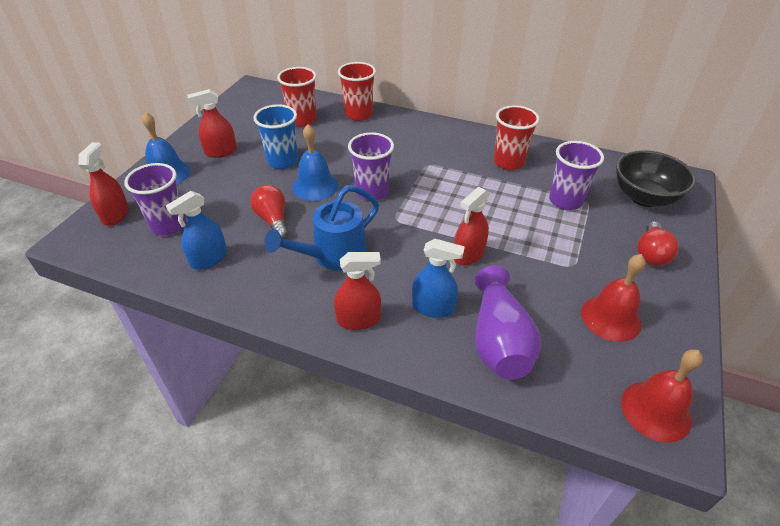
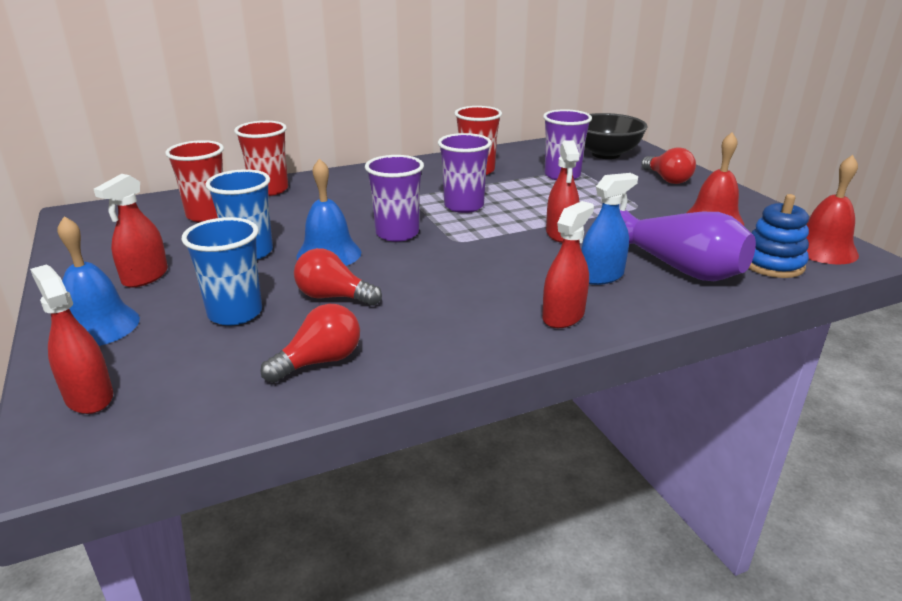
camera: 45 degrees left, 15 degrees down
(168, 225) = (200, 364): purple cup -> purple cup (464, 206)
(209, 259) = (319, 361): blue spray bottle -> red light bulb
(221, 201) = (235, 313): none -> blue cup
(332, 255) = (451, 290): blue watering can -> none
(579, 389) = (772, 264): none -> blue stacking toy

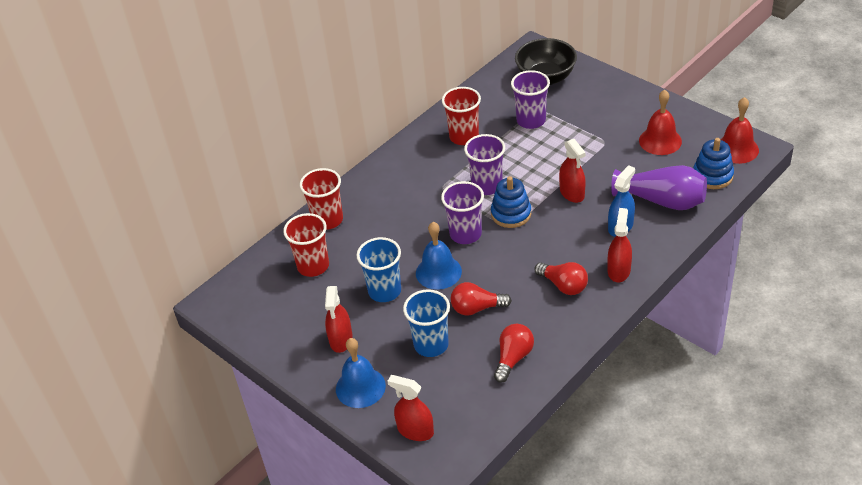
camera: 20 degrees left, 15 degrees up
(468, 232) = (511, 214): none -> blue stacking toy
(667, 179) = (608, 99): red light bulb -> red light bulb (563, 285)

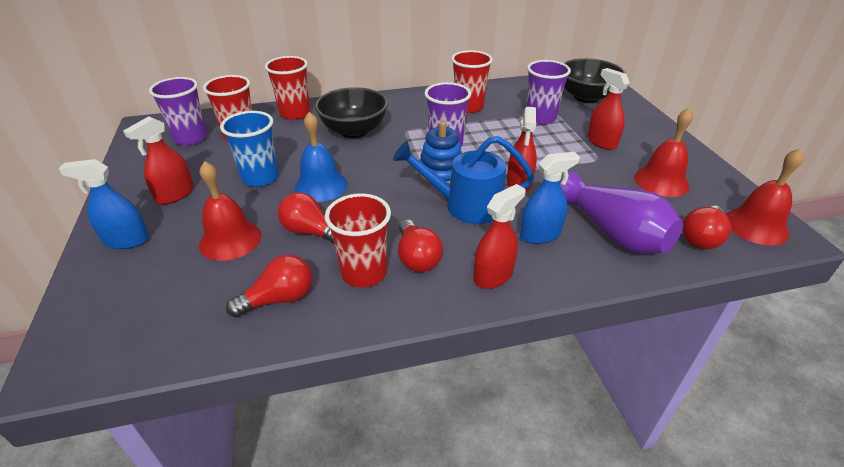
camera: 30 degrees right, 5 degrees down
(360, 387) = (126, 240): blue bell -> blue spray bottle
(401, 211) = (354, 131): none -> black bowl
(415, 430) = (99, 311): red spray bottle -> red spray bottle (601, 142)
(431, 344) = (230, 240): blue cup -> red bell
(465, 234) = (382, 169): purple cup -> purple cup (191, 138)
(543, 313) = (364, 273): none -> red cup
(554, 231) = (464, 205): none -> blue watering can
(712, 176) = (701, 238): blue stacking toy -> red light bulb

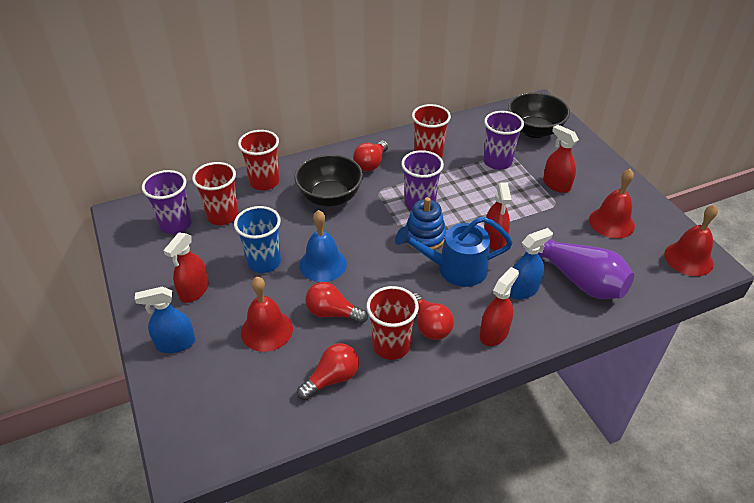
camera: 10 degrees left, 5 degrees up
(701, 238) = (648, 276): red light bulb -> red light bulb (371, 164)

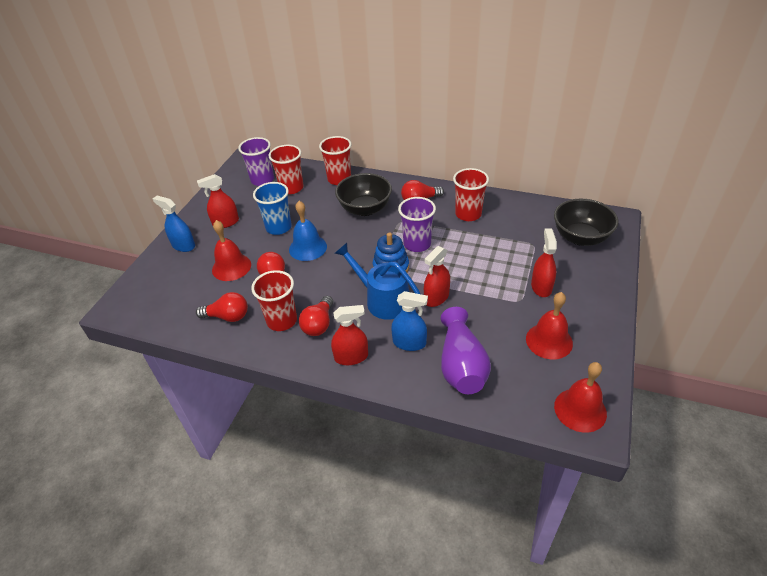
camera: 45 degrees right, 0 degrees up
(497, 162) = (515, 245): purple cup -> none

